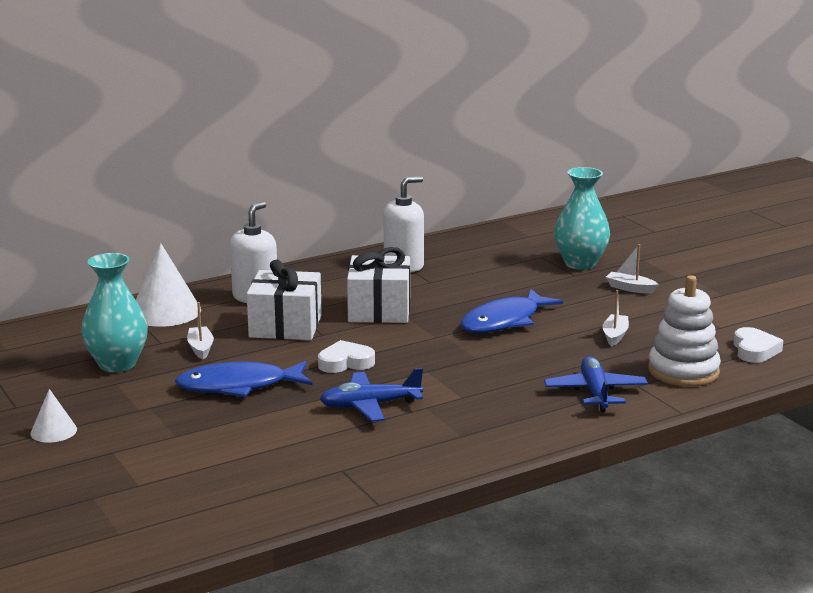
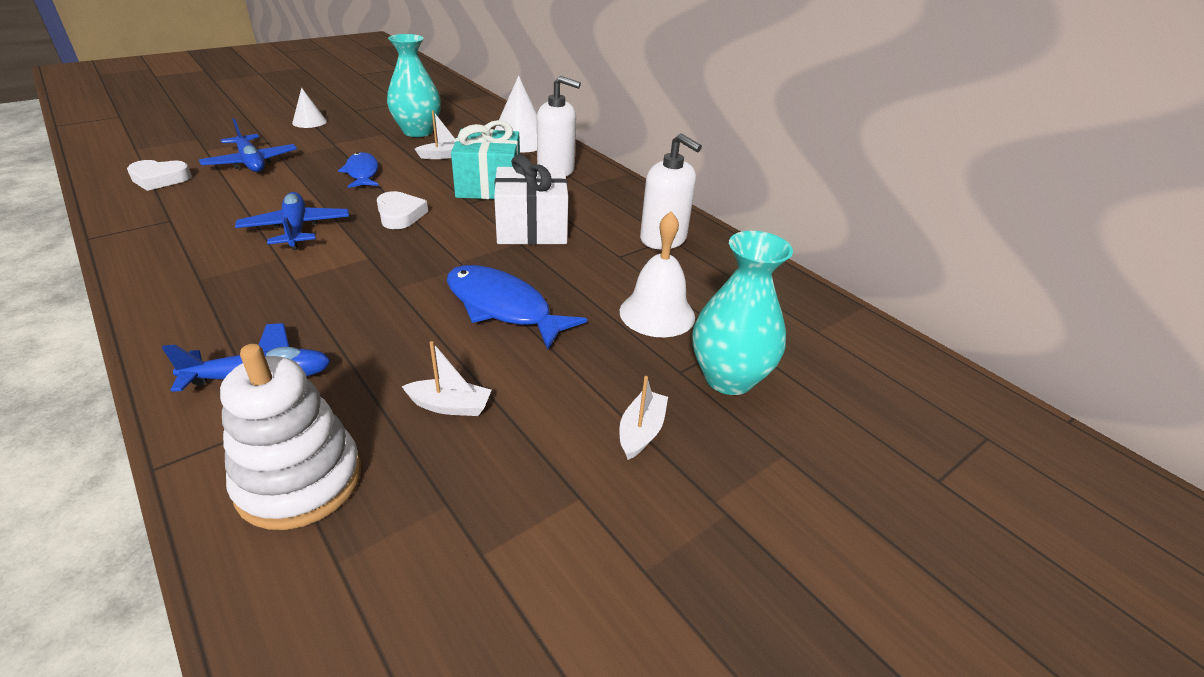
camera: 80 degrees right, 15 degrees up
(192, 449) = (251, 162): none -> blue plane
(238, 386) = (362, 173): blue fish -> blue fish, size x0.66
(285, 326) = (489, 185): white gift -> turquoise gift
(511, 276) = (657, 313): none -> white bell
(754, 350) = (362, 603): white heart -> white heart (159, 179)

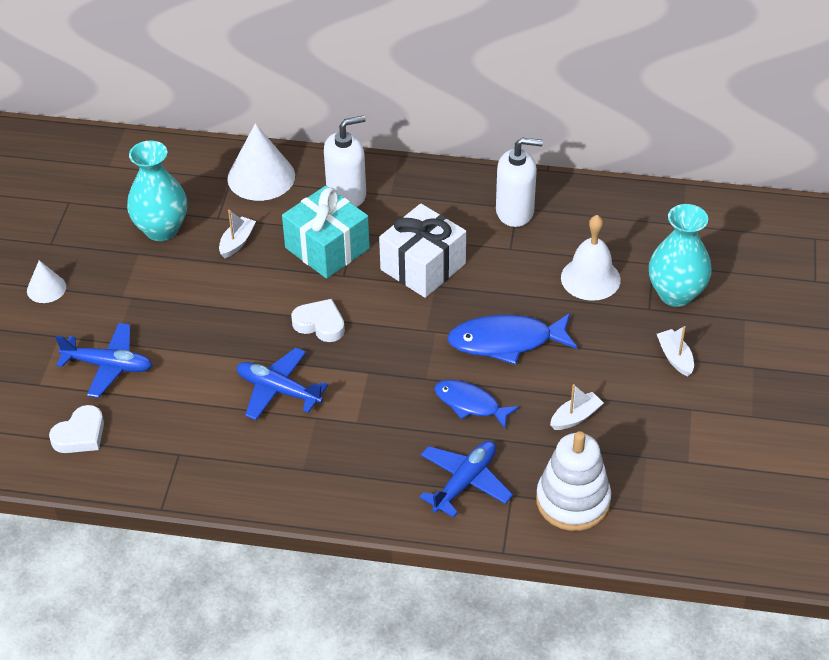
camera: 40 degrees left, 10 degrees up
(362, 173) = (214, 308): blue fish -> blue fish (470, 404)

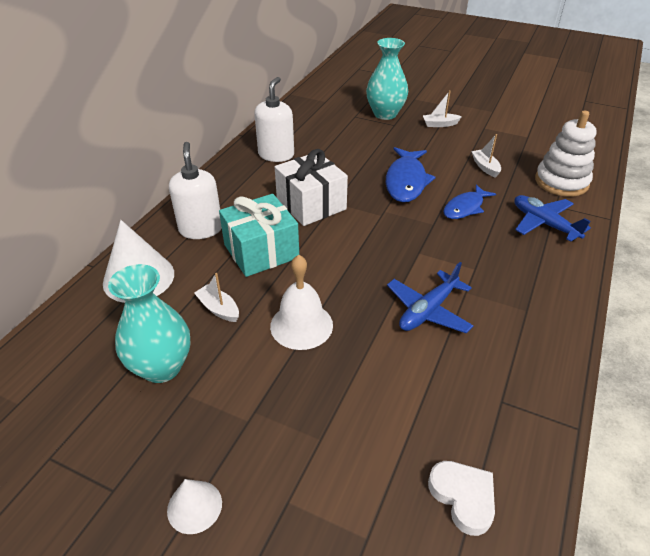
camera: 75 degrees left, 5 degrees down
(108, 366) = (357, 450): blue plane -> none
(320, 324) = (353, 271): white heart -> none
(590, 278) = (358, 139): white bell -> white bell (301, 325)

